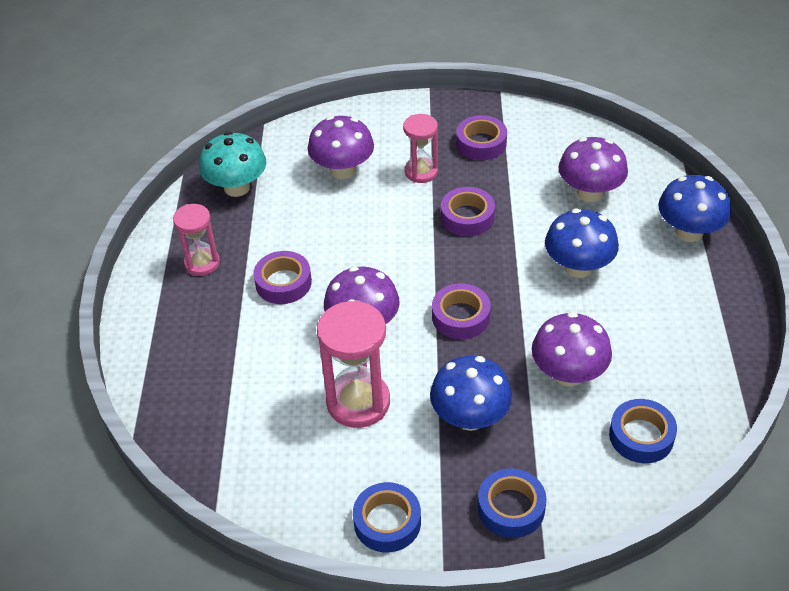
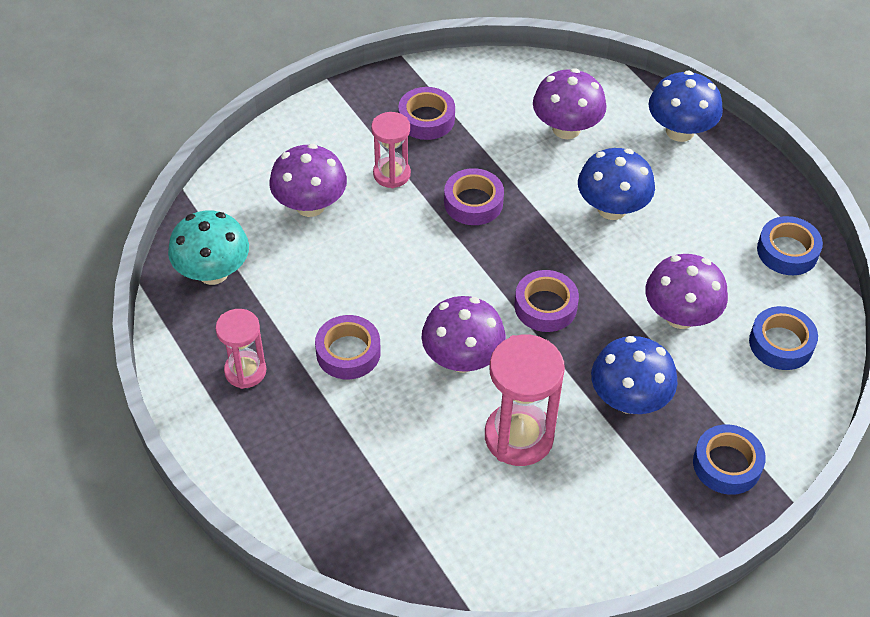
camera: 35 degrees left, 5 degrees up
(387, 522) = (634, 535): blue tape -> blue tape (787, 251)

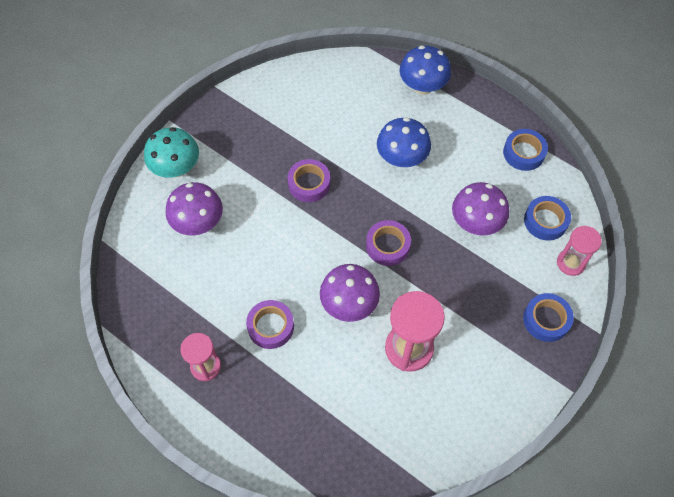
camera: 20 degrees left, 10 degrees up
(213, 272) = (151, 298): turquoise mushroom -> turquoise mushroom (176, 168)
(391, 174) = (245, 180): pink hourglass -> pink hourglass (570, 263)
(426, 119) = (251, 130): purple tape -> none
(566, 129) = (348, 108): purple mushroom -> none
(629, 399) = (468, 295): blue mushroom -> none

